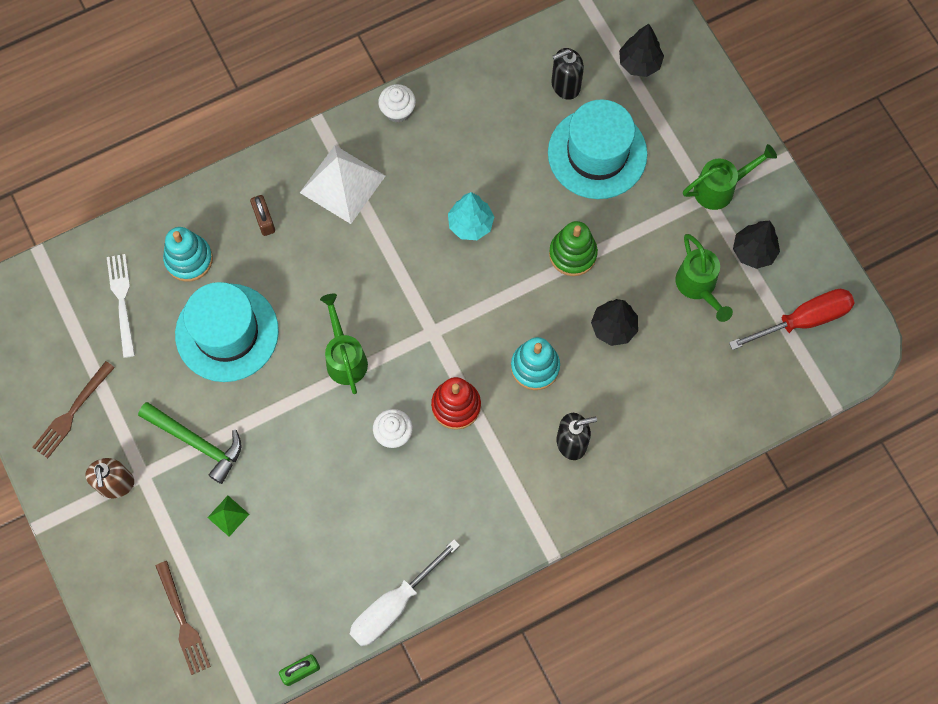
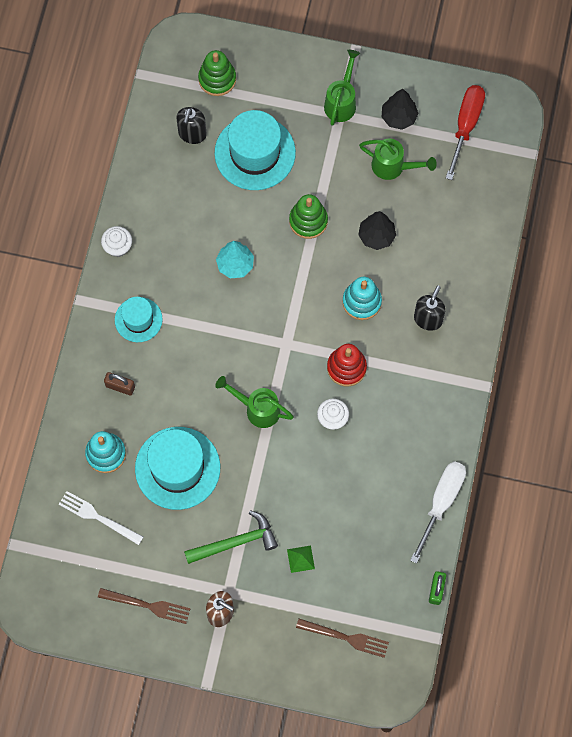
camera: 50 degrees left, 0 degrees up
(72, 413) = (148, 605): brown fork -> brown fork turned 60 degrees counterclockwise
(342, 184) = (138, 319): white pyramid -> turquoise hat
(394, 605) = (441, 503): white screwdriver -> white screwdriver turned 150 degrees counterclockwise
(639, 63) = (217, 79): black tree -> green stacking toy

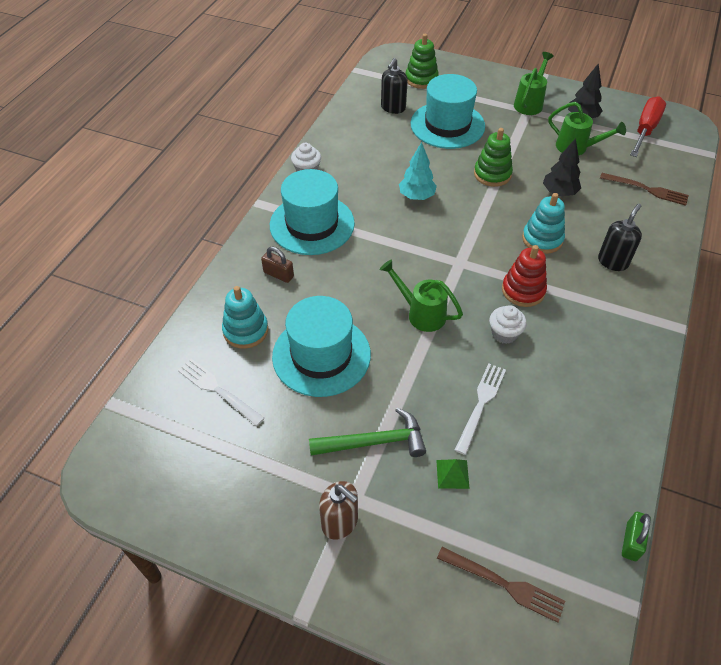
camera: 10 degrees right, 20 degrees down
(138, 319) = (312, 224): turquoise hat -> turquoise hat, size x1.74
(148, 605) = (249, 498): brown fork -> brown fork (647, 189)
(317, 492) = (481, 403): none -> white fork
(441, 503) = (634, 438): white screwdriver -> none

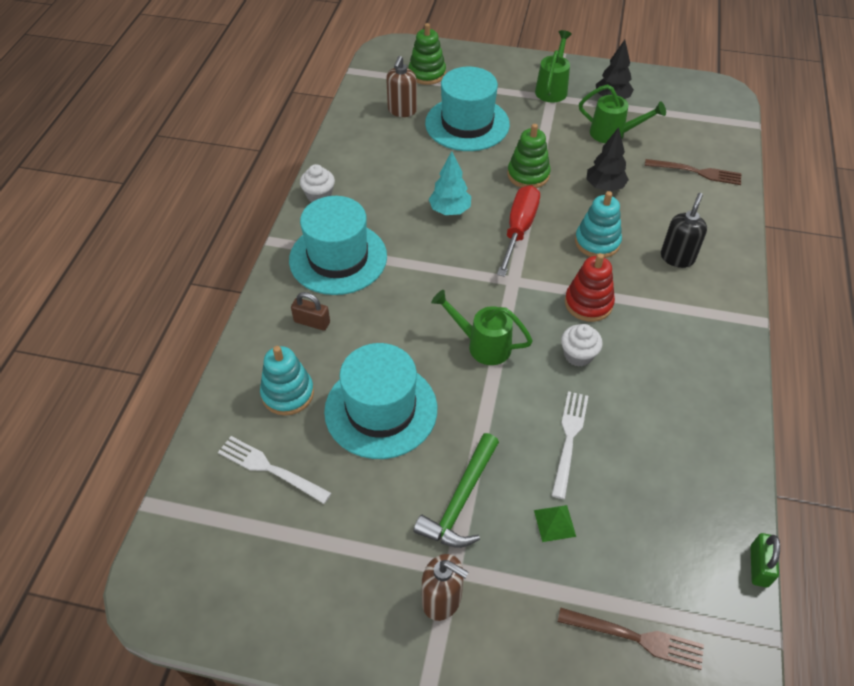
camera: 10 degrees left, 0 degrees up
(374, 442) = (461, 500): green hammer -> green hammer turned 135 degrees clockwise
(393, 108) = (402, 111): black soap dispenser -> brown soap dispenser
(645, 130) = (681, 105): red screwdriver -> red screwdriver (519, 230)

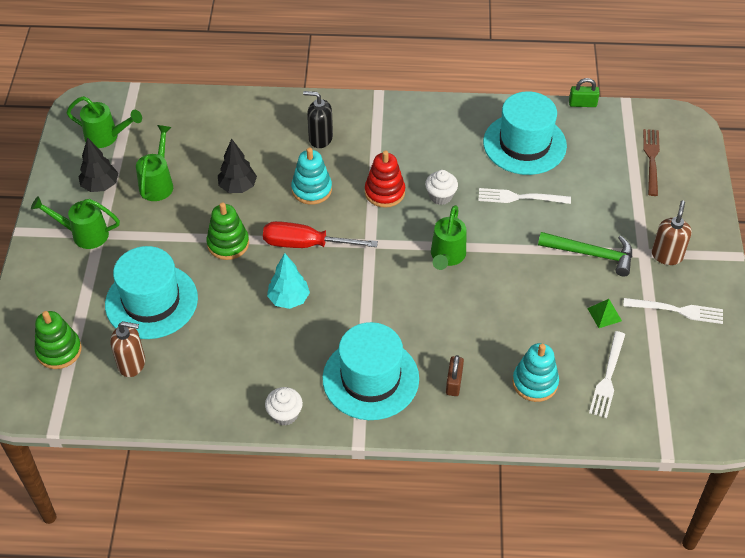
camera: 100 degrees left, 0 degrees up
(345, 584) = (678, 310): none -> white fork
(381, 410) = (530, 314): turquoise hat -> turquoise hat (524, 144)
(554, 523) = (589, 201): green pyramid -> green pyramid (604, 314)
(677, 104) = (106, 137): none -> green watering can
(697, 172) = (208, 124): brown fork -> none

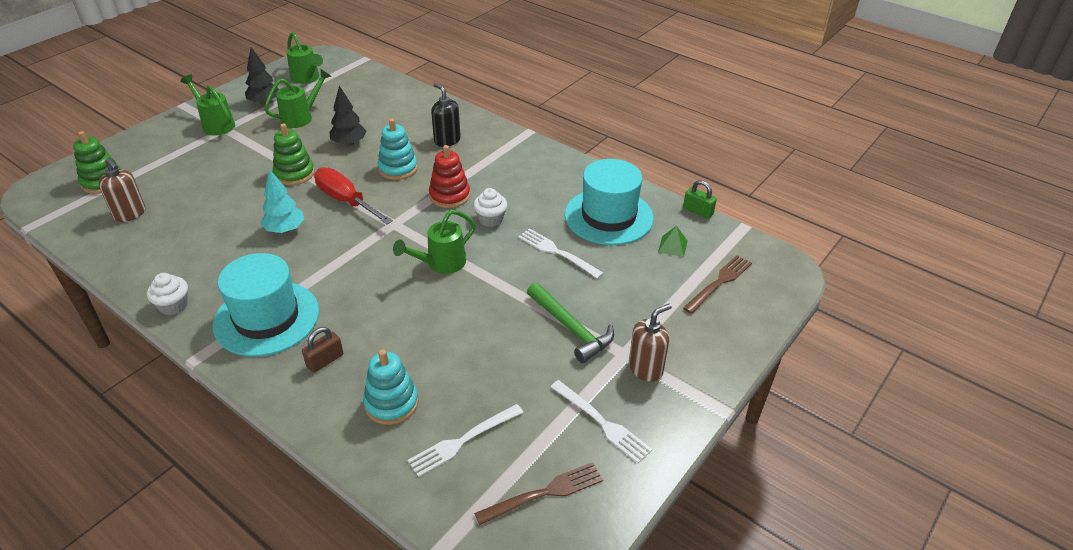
camera: 35 degrees right, 10 degrees down
(151, 301) = (197, 183): turquoise hat -> none
(604, 314) = (524, 384): green pyramid -> green pyramid (672, 246)
(689, 377) = (545, 492): none -> brown fork

